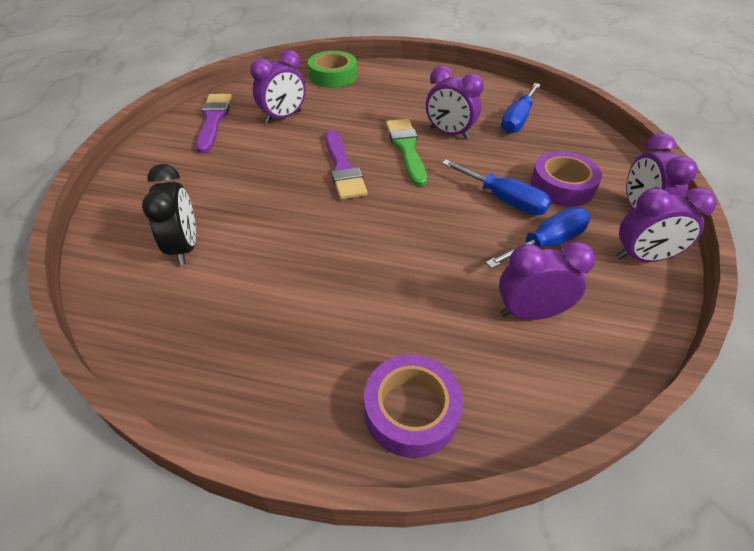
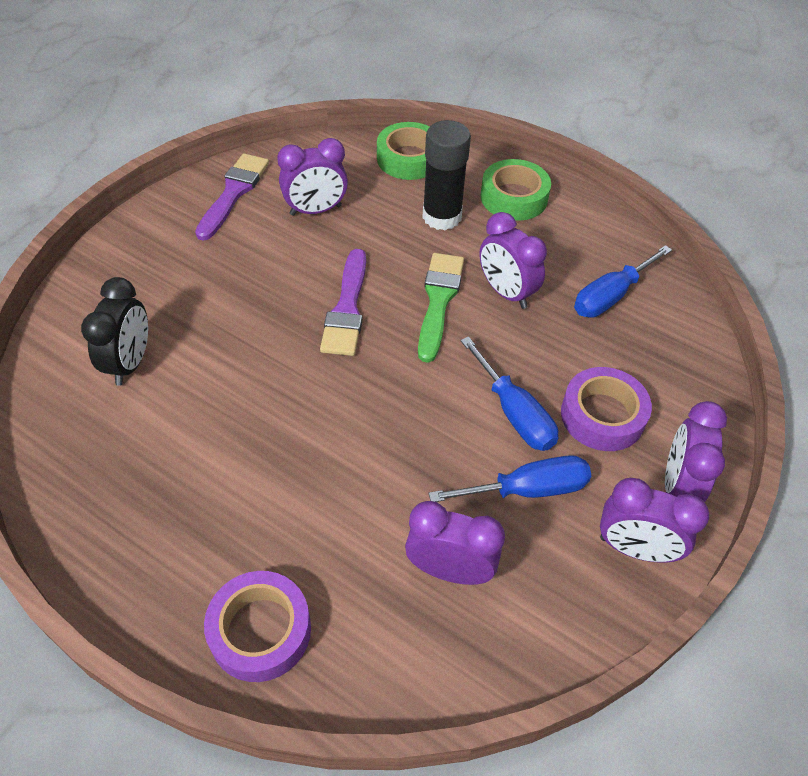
camera: 20 degrees right, 5 degrees up
(376, 102) = (442, 216): none -> black glue stick
(418, 82) = (514, 197): none -> green tape

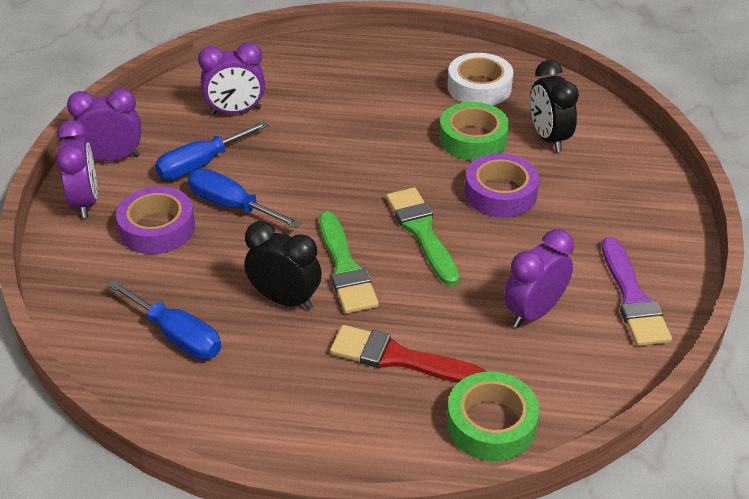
camera: 155 degrees right, 10 degrees down
(124, 473) = (479, 87): none -> white tape
(260, 630) = (331, 58): purple tape -> purple tape (500, 193)
(347, 308) = (422, 232): purple brush -> green brush
(442, 216) = (399, 358): black glue stick -> red brush
(506, 292) = (285, 299): purple clock -> black clock
(514, 197) = (332, 418): green tape -> green tape (473, 139)
(610, 296) = (177, 335): blue screwdriver -> blue screwdriver turned 105 degrees clockwise

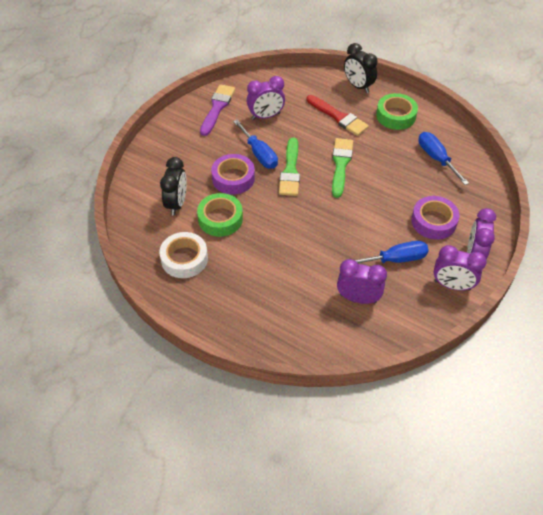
camera: 155 degrees left, 10 degrees up
(232, 206) = (386, 222): blue screwdriver -> blue screwdriver (259, 154)
(285, 299) = (378, 158): black clock -> black clock (358, 86)
(491, 424) = (316, 83): green tape -> green tape (396, 116)

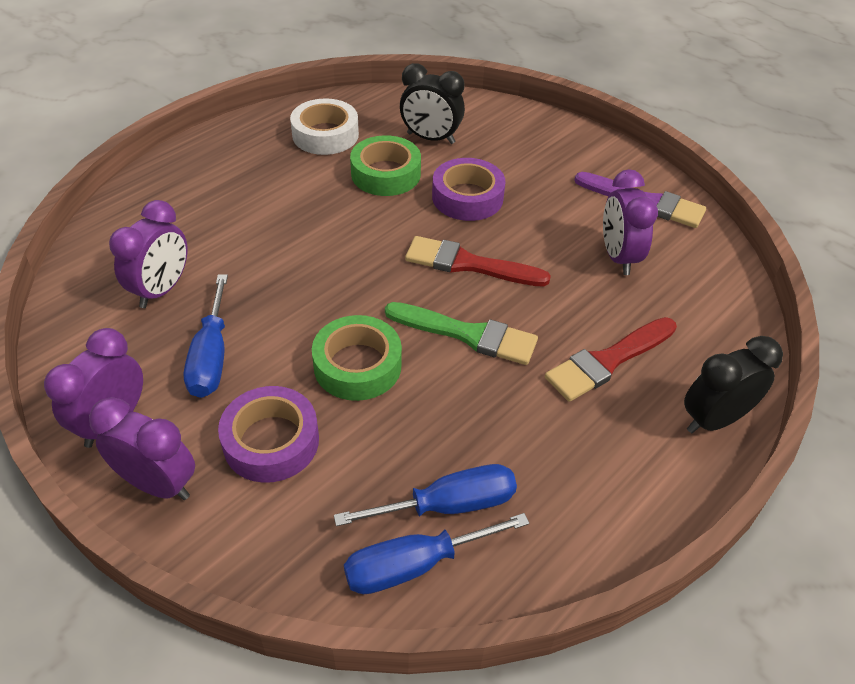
camera: 100 degrees right, 5 degrees down
(259, 154) = (518, 233): blue screwdriver -> blue screwdriver (415, 565)
(290, 170) = (468, 264): green brush -> red brush
(396, 116) = (604, 466): green tape -> green tape (357, 365)

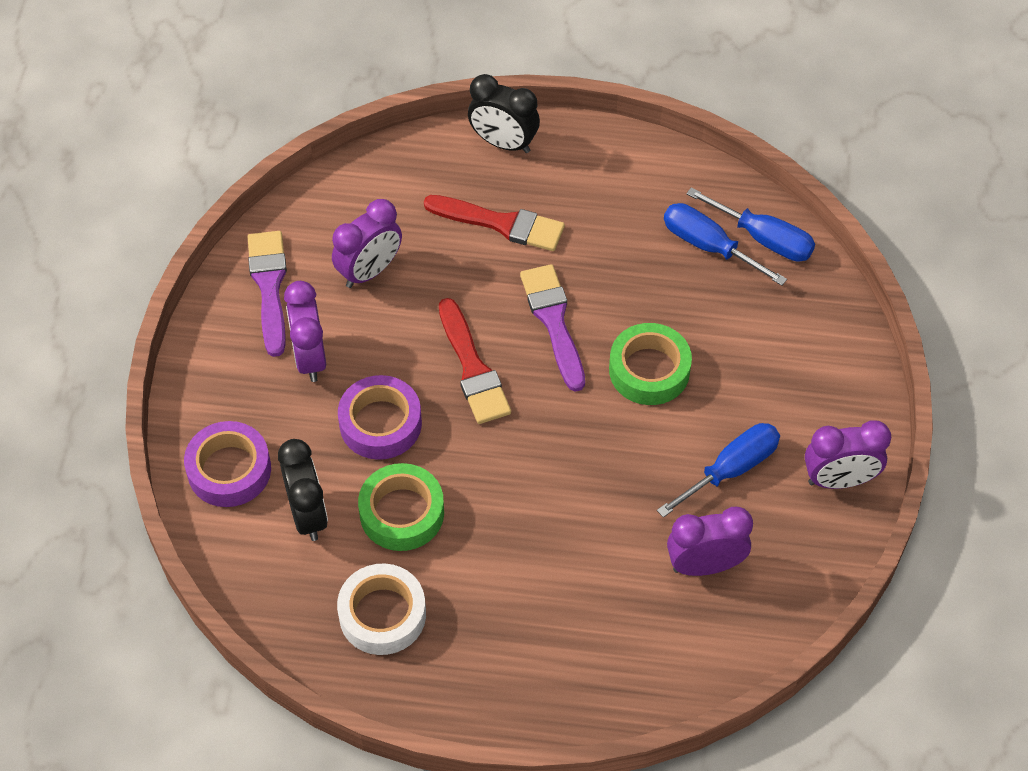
camera: 125 degrees left, 10 degrees up
(158, 484) = (849, 410): purple clock -> purple clock (310, 357)
(271, 441) = (759, 373): purple tape -> purple tape (229, 470)
(467, 334) = (554, 322): green brush -> purple brush

